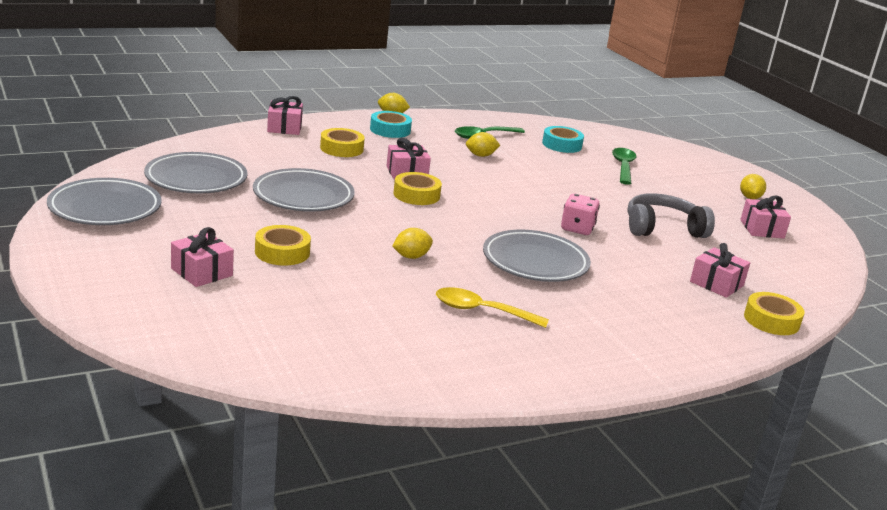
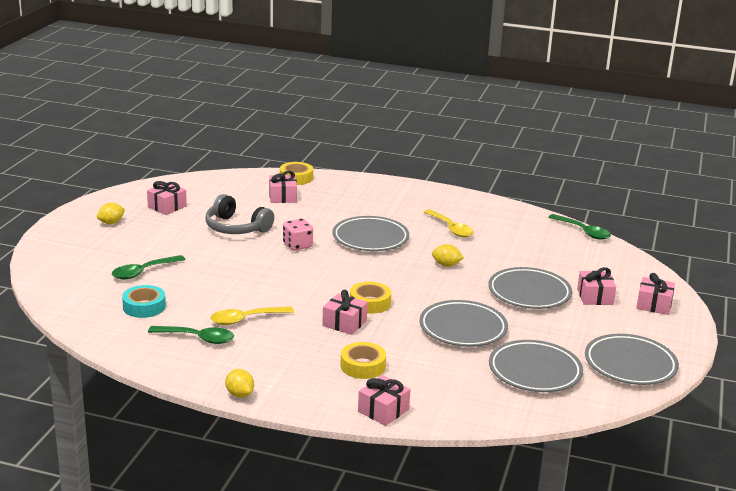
camera: 135 degrees left, 0 degrees up
(118, 285) = (654, 305): none -> pink gift
(282, 252) = (529, 293): yellow tape -> grey plate
(312, 380) = (583, 232): none -> green spoon
(390, 130) = (278, 374): turquoise tape -> none
(481, 155) = (245, 319): yellow lemon -> yellow spoon

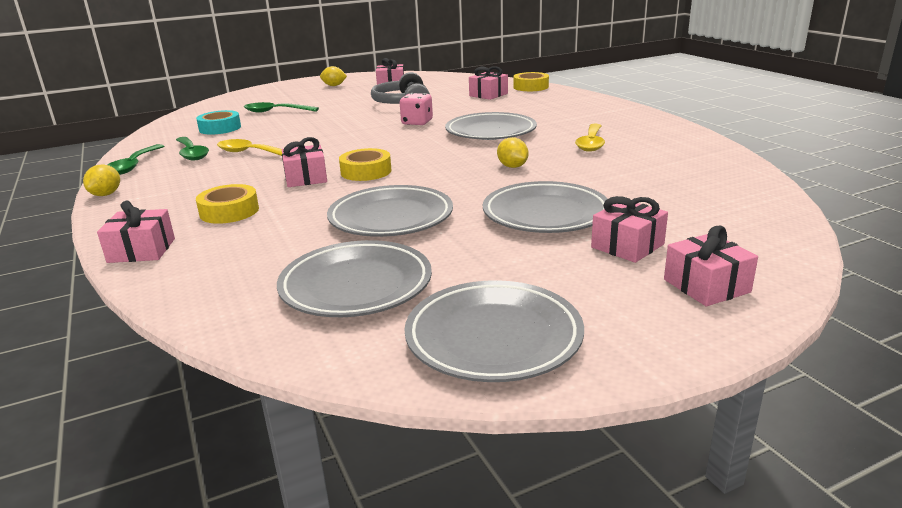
camera: 50 degrees right, 0 degrees up
(583, 232) = (765, 183): green spoon -> green spoon (134, 165)

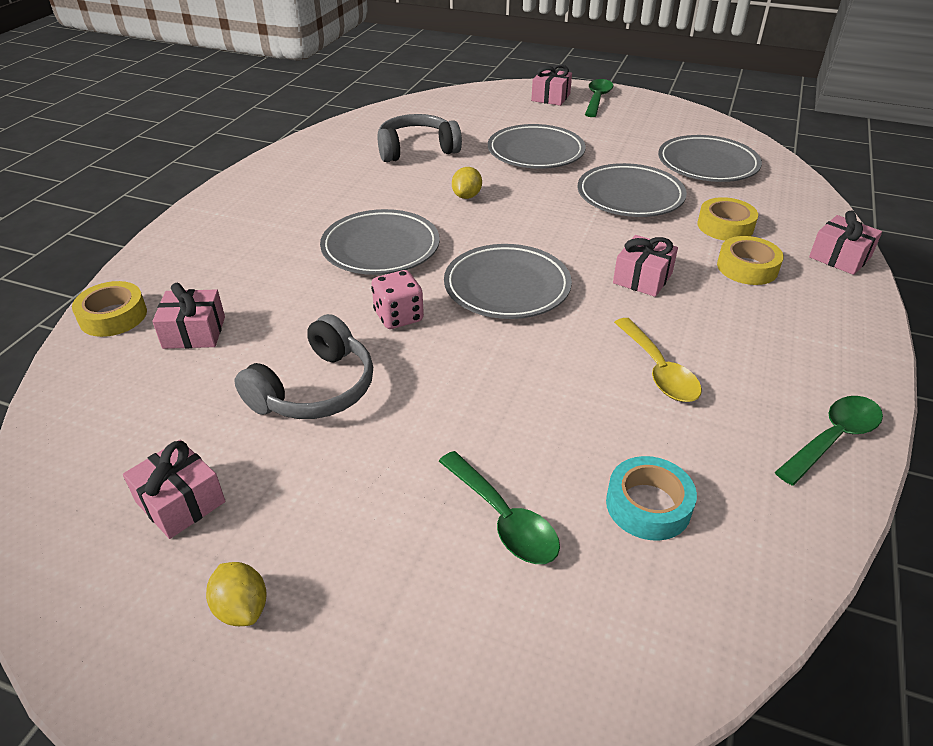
camera: 135 degrees left, 15 degrees up
(106, 194) = (875, 372): yellow lemon -> none
(192, 154) = (737, 423): green spoon -> green spoon (597, 99)
(366, 171) = (580, 256): yellow tape -> yellow tape (725, 226)
(493, 337) = (672, 120): grey plate -> grey plate (507, 287)
(591, 143) = (359, 186): yellow spoon -> none
(627, 246) = (539, 121): pink gift -> none
(634, 173) = (416, 149): none -> grey headphones

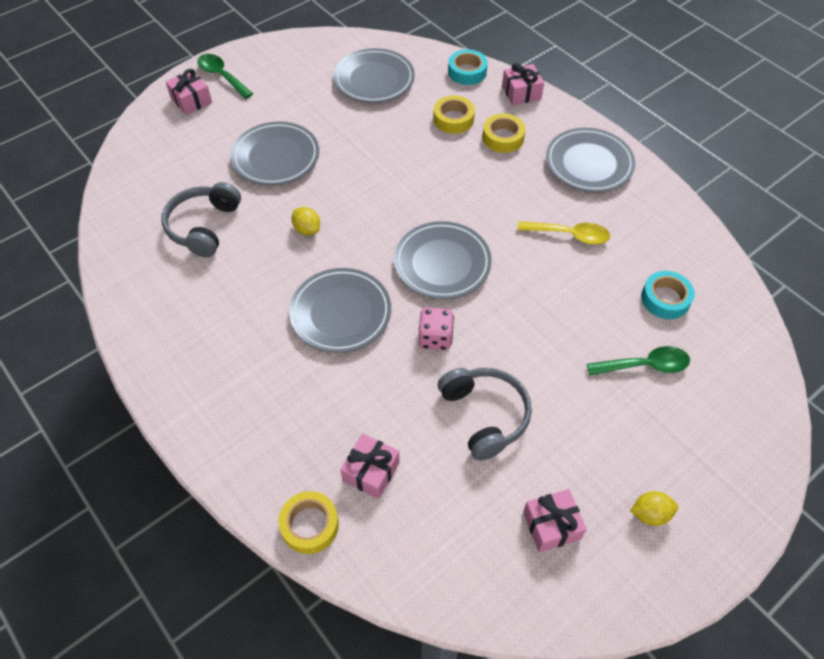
camera: 60 degrees left, 15 degrees up
(630, 196) = (382, 142): grey plate -> grey plate (589, 164)
(642, 278) = (480, 191): pink gift -> none
(810, 211) = (467, 72): none -> turquoise tape
(833, 438) = (659, 198): green spoon -> none

